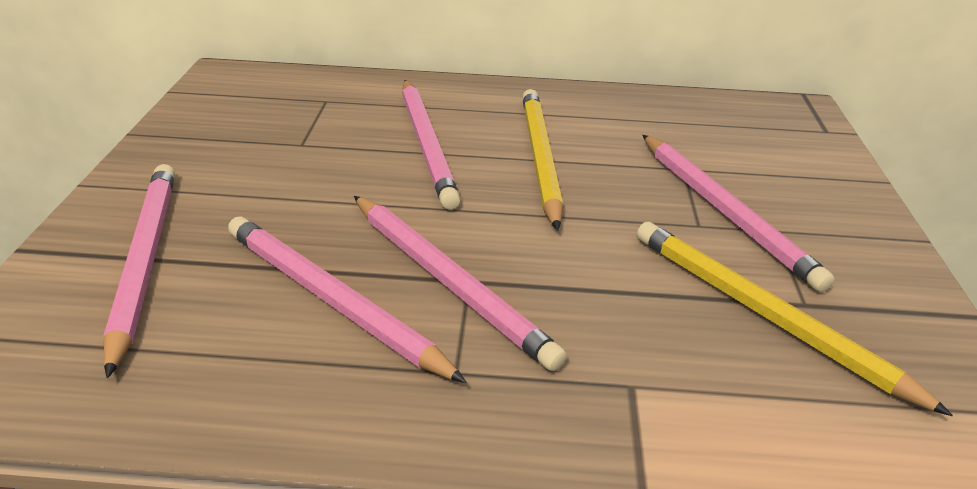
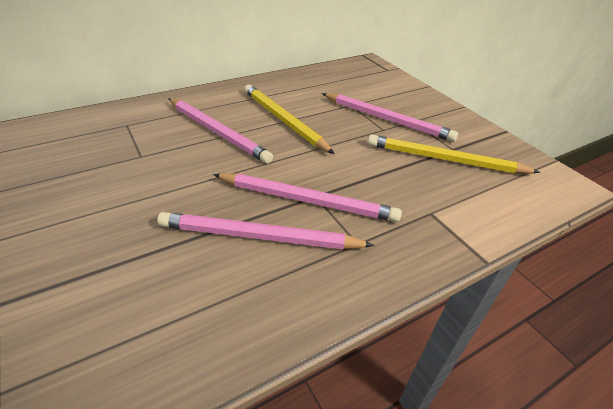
camera: 35 degrees left, 5 degrees up
(144, 261) = (116, 267): pink pencil -> none

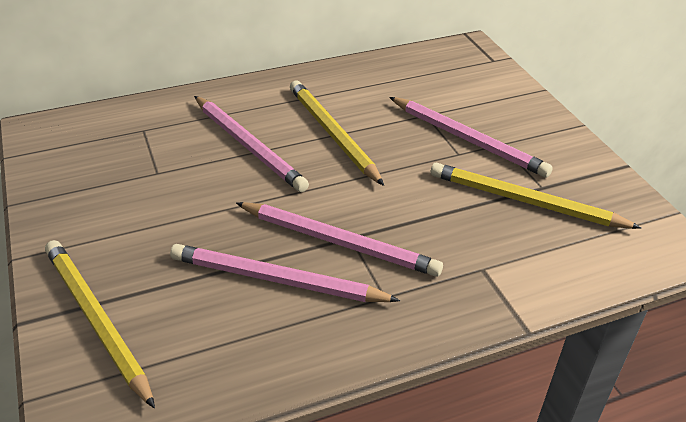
camera: 10 degrees right, 0 degrees up
(86, 292) = (96, 321): none -> yellow pencil

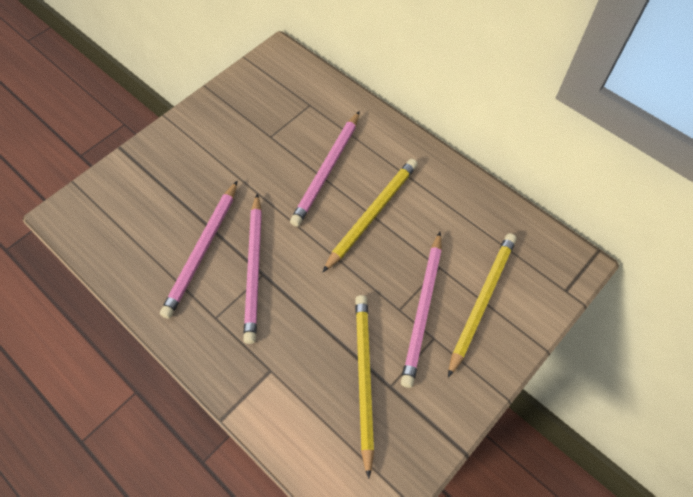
camera: 65 degrees right, 20 degrees up
(96, 321) = (134, 179): yellow pencil -> yellow pencil (481, 301)
(277, 280) = (203, 250): pink pencil -> pink pencil turned 150 degrees counterclockwise

